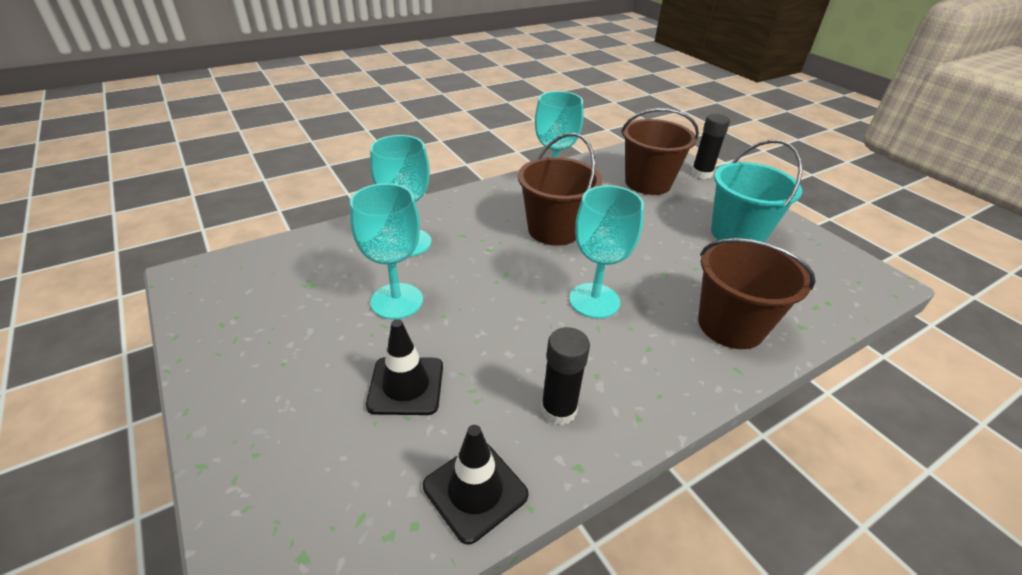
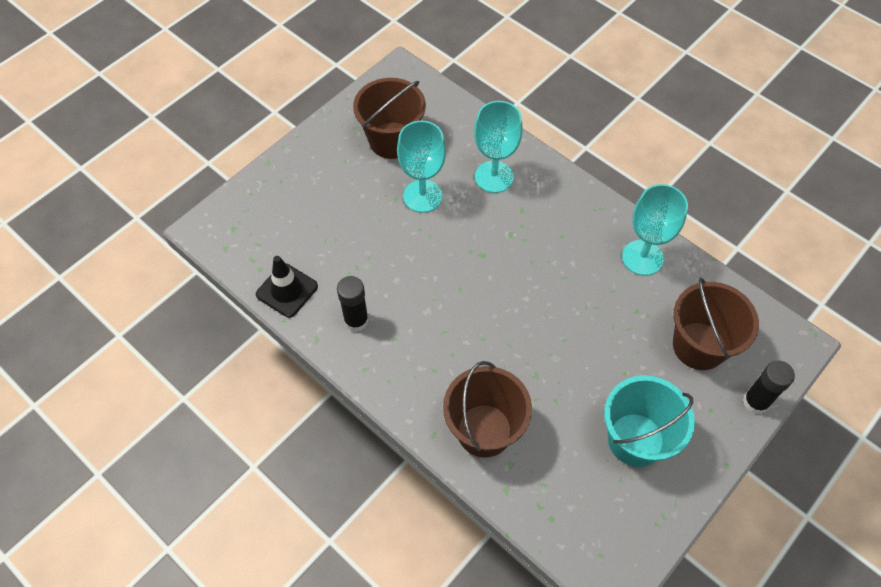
camera: 75 degrees right, 20 degrees up
(406, 386) = (348, 231): black traffic cone -> none
(554, 230) = (563, 275): brown bucket -> brown bucket (392, 140)
(594, 300) = (475, 324): turquoise goblet -> none

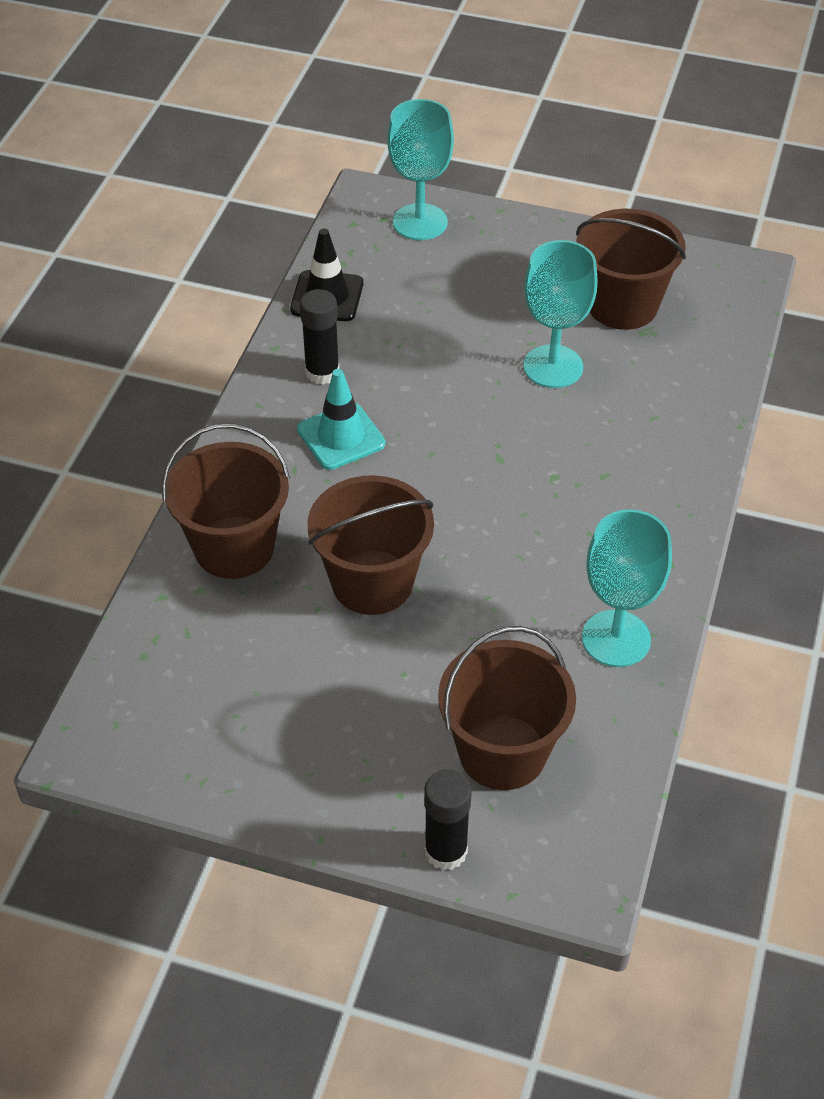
camera: 65 degrees right, 10 degrees down
(419, 332) = (341, 436): none -> turquoise traffic cone
(494, 177) = (639, 427): turquoise goblet -> turquoise goblet (420, 222)
(548, 362) = (372, 582): none -> brown bucket
(635, 439) = (304, 715): turquoise bucket -> none

